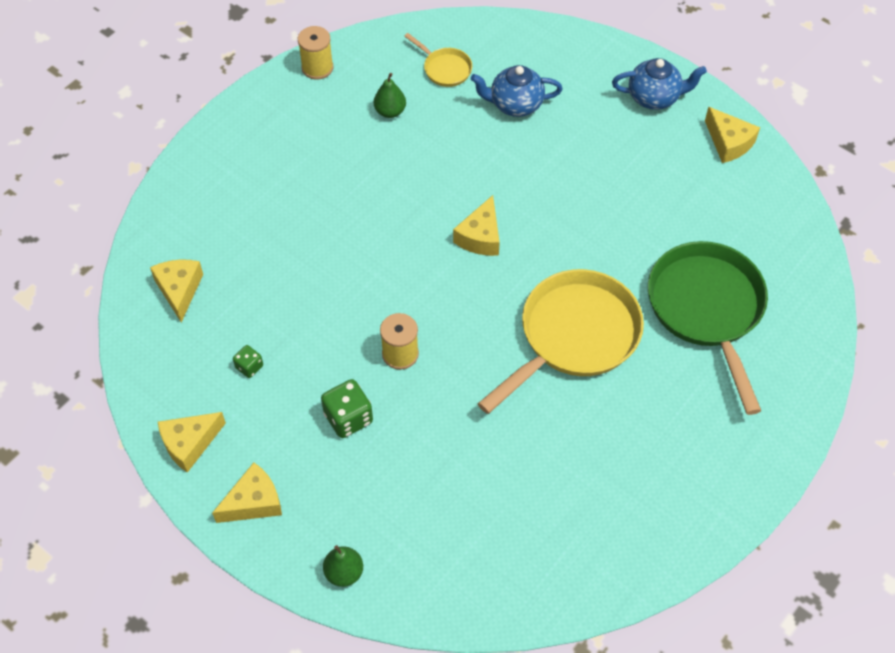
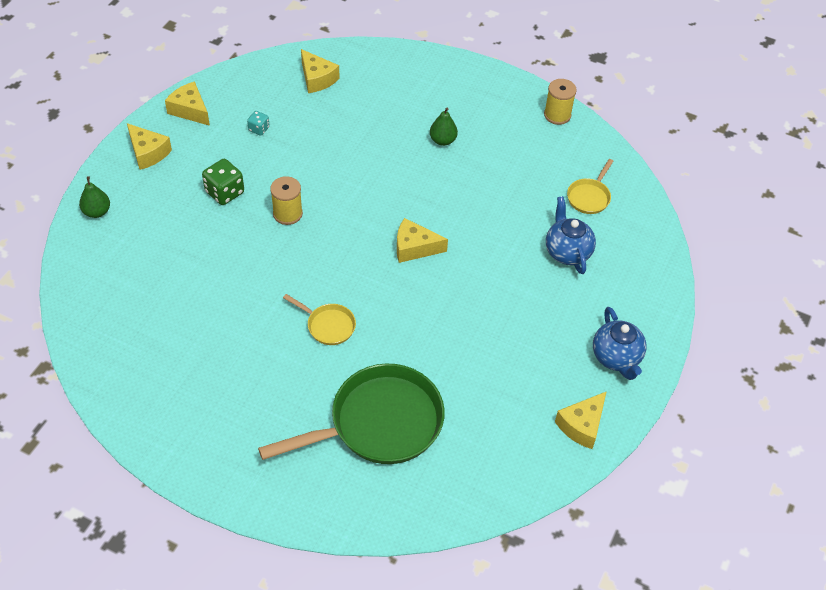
camera: 75 degrees right, 5 degrees down
(179, 290) = (317, 79): yellow cheese -> yellow cheese turned 75 degrees clockwise
(249, 367) = (259, 129): green dice -> turquoise dice
(390, 111) = (528, 168): green pear -> green pear (442, 140)
(574, 336) = (328, 325): yellow pan -> yellow pan, size x0.46

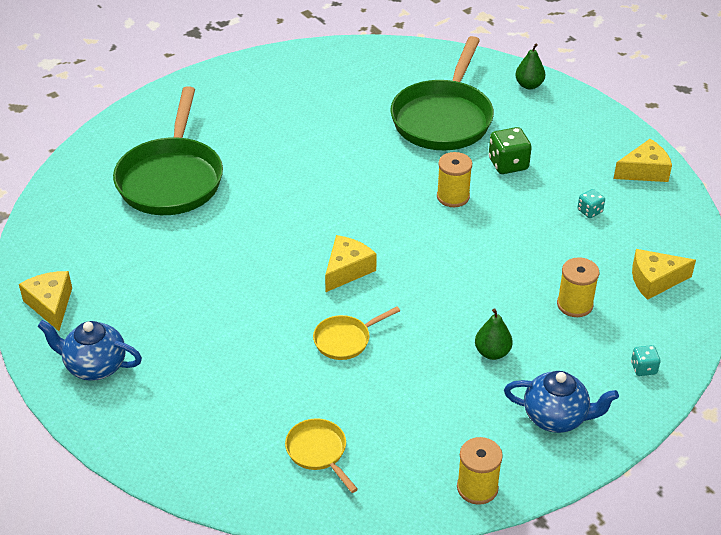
camera: 120 degrees right, 10 degrees down
(148, 153) = (593, 130): yellow cheese -> none
(180, 255) = (443, 118): none -> green pan
(328, 325) = (296, 182): yellow pan -> yellow pan (345, 340)
(368, 112) = (574, 304): none -> yellow spool
(406, 67) = (643, 368): none -> turquoise dice
(567, 252) = (254, 391): blue teapot -> blue teapot (556, 417)

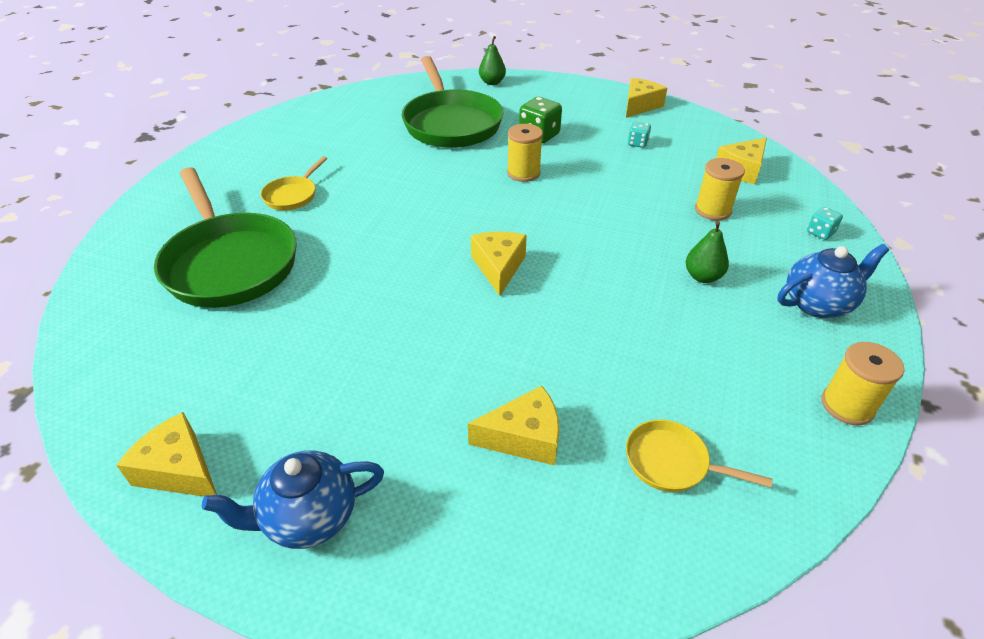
camera: 35 degrees left, 0 degrees up
(247, 389) = (524, 437): none -> yellow cheese
(345, 340) = (567, 331): yellow pan -> yellow pan (292, 195)

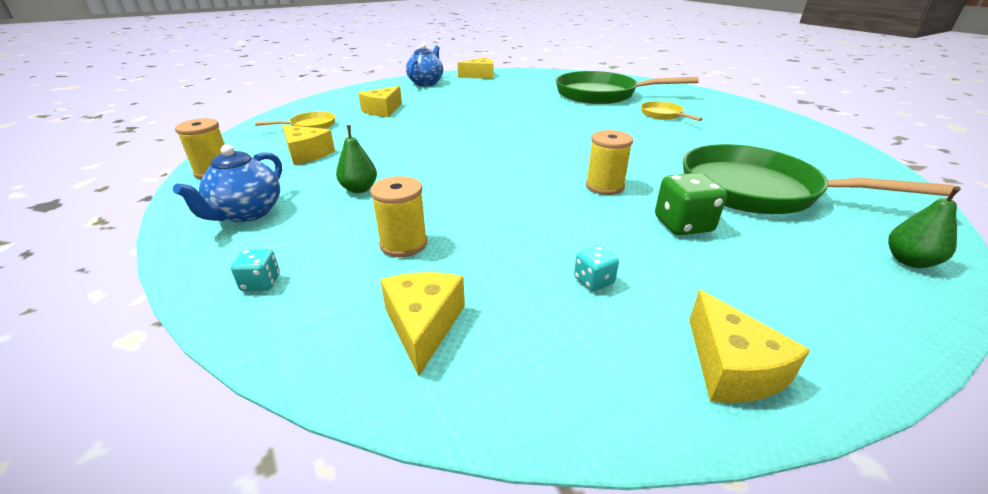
camera: 130 degrees right, 10 degrees down
(498, 267) = (494, 139): yellow cheese -> yellow cheese (306, 154)

